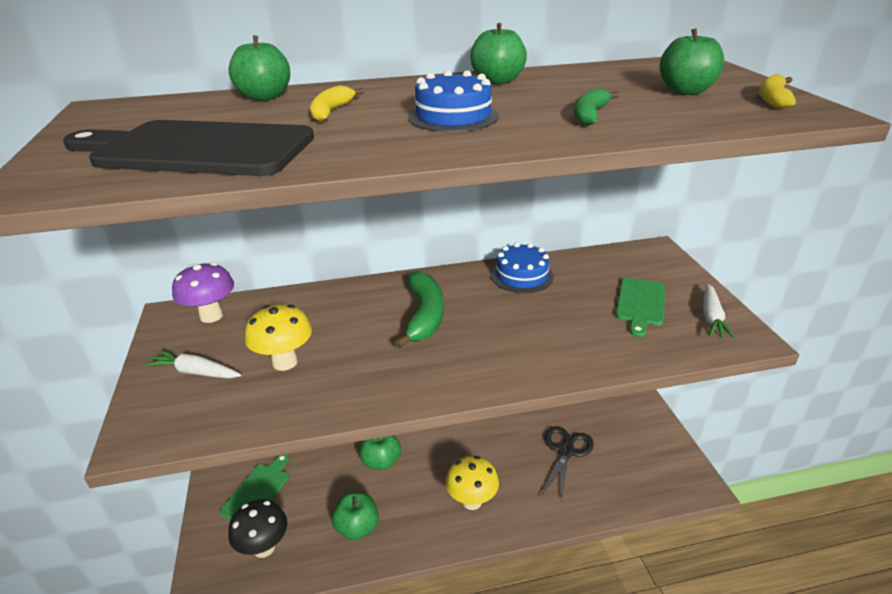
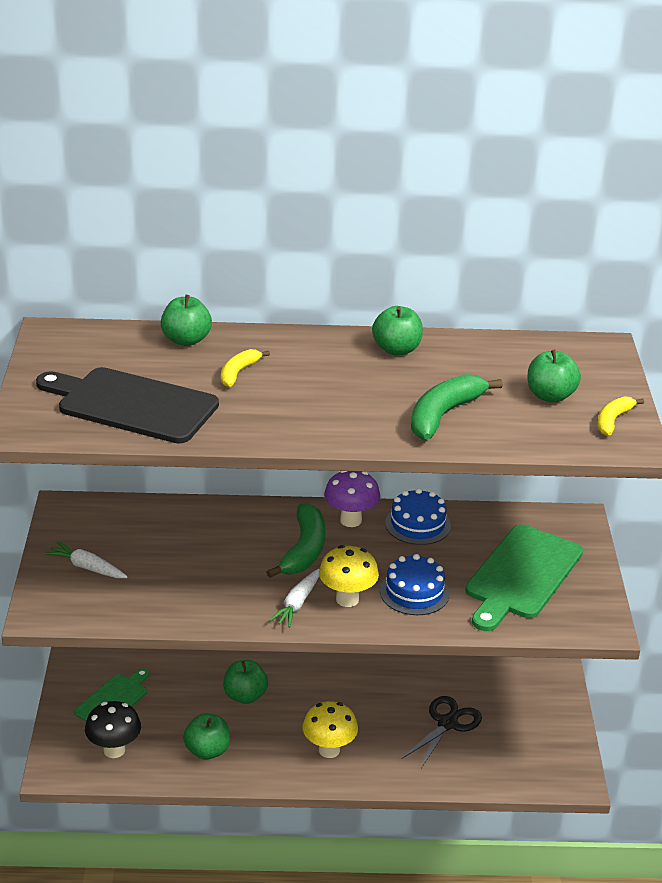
camera: 10 degrees right, 0 degrees up
(211, 316) = (102, 515): purple mushroom -> purple mushroom (351, 520)
(285, 362) = (165, 572): yellow mushroom -> yellow mushroom (347, 599)
(453, 116) = (334, 397): blue cake -> blue cake (414, 592)
(590, 115) = (444, 415): green banana -> green banana, size x1.72
(640, 304) = (521, 575): green cutting board -> green cutting board, size x1.72
(712, 317) = (583, 601): white carrot -> white carrot (297, 604)

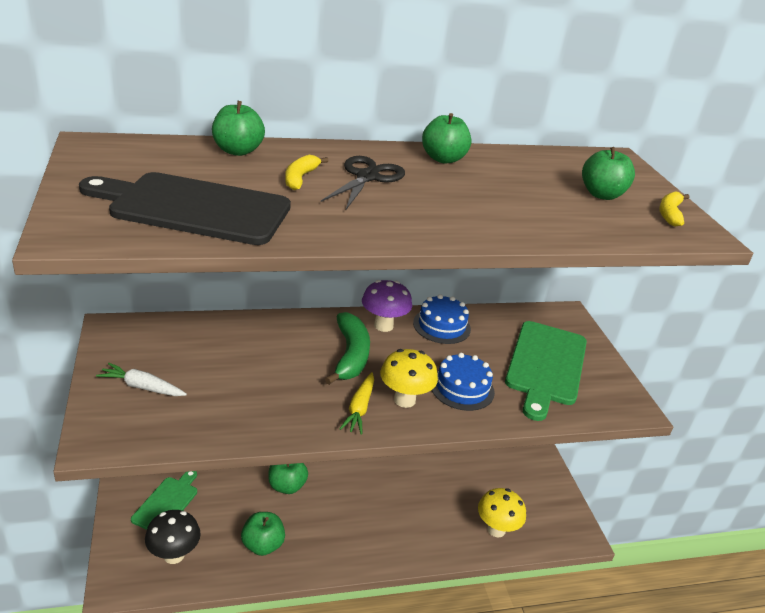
camera: 15 degrees left, 0 degrees up
(297, 604) = (359, 408): white carrot -> yellow carrot
(329, 750) = (371, 531): yellow mushroom -> yellow mushroom (496, 529)
(444, 415) = (518, 212): green banana -> none
(447, 723) = (462, 493): black scissors -> black scissors (367, 177)

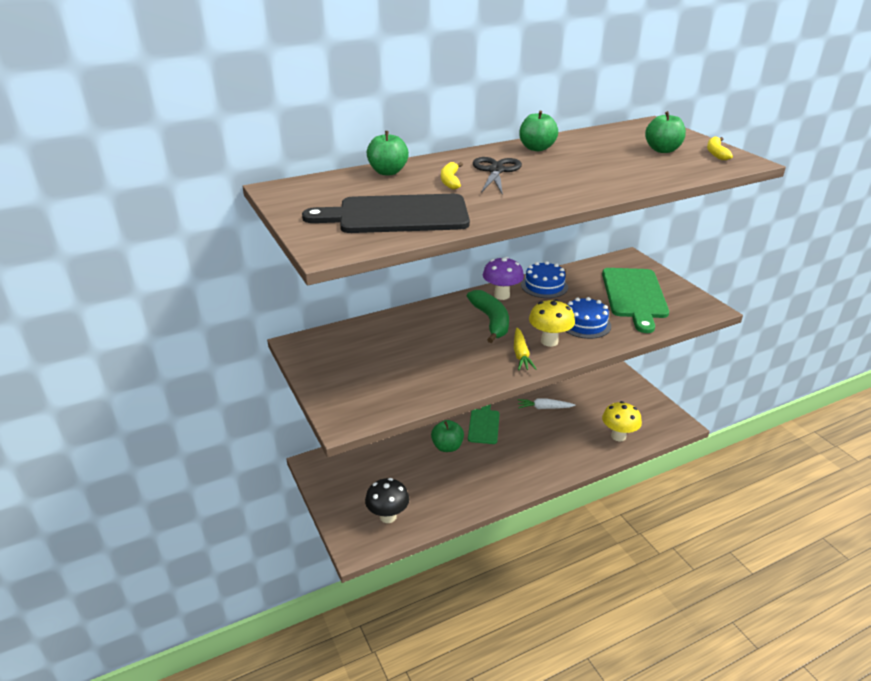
camera: 10 degrees left, 0 degrees up
(142, 387) = (351, 378): white carrot -> white carrot (544, 408)
(167, 503) = (361, 482): green cutting board -> green cutting board (484, 425)
(262, 545) = (452, 492): green apple -> none

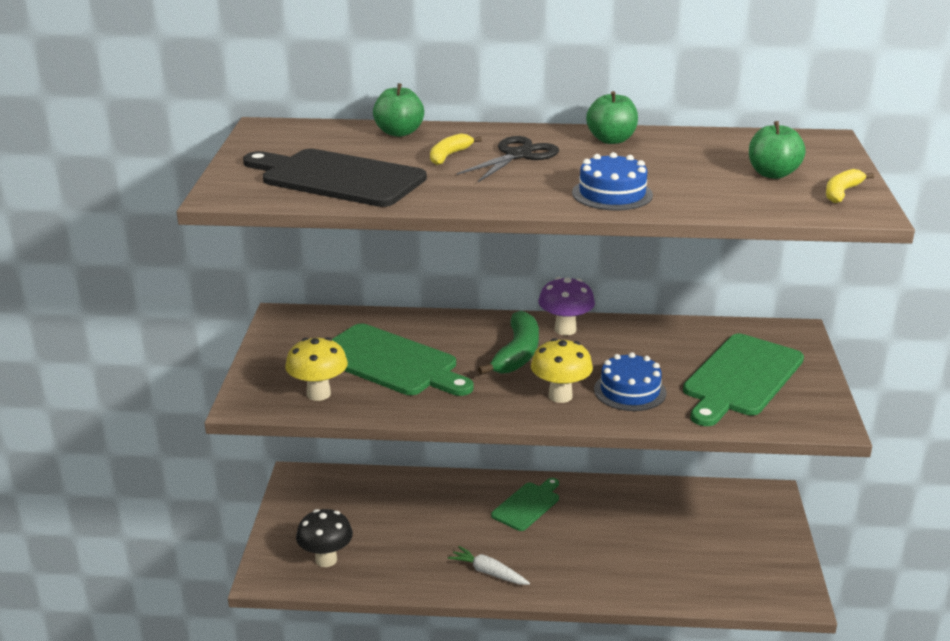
camera: 30 degrees right, 5 degrees down
(415, 354) = (390, 362): none -> green cutting board
(447, 447) = (460, 513): green apple -> none
(521, 354) = (508, 399): yellow carrot -> none
(544, 286) = (633, 334): blue cake -> blue cake (612, 194)
(544, 408) = (625, 513): white carrot -> white carrot (489, 572)
(618, 436) = (692, 581): yellow mushroom -> yellow mushroom (318, 394)

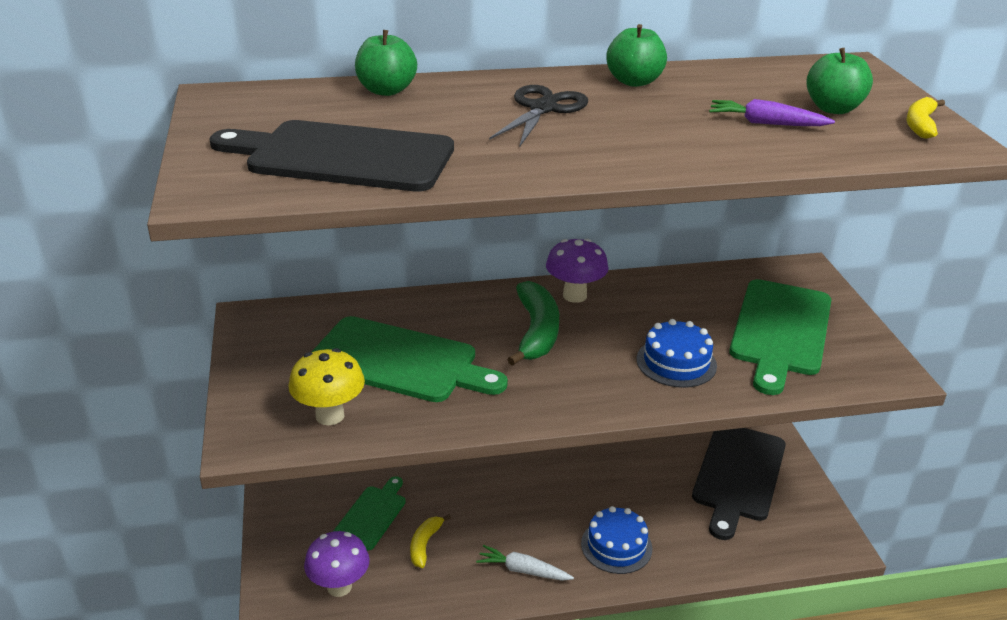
camera: 15 degrees left, 5 degrees up
(326, 560) = (339, 587): black mushroom -> purple mushroom
(449, 156) = (463, 115): yellow banana -> yellow banana (425, 544)
(527, 505) = (536, 481): green cutting board -> green cutting board (372, 515)
(560, 396) = (606, 379): yellow mushroom -> none
(612, 194) = (681, 148): blue cake -> blue cake (616, 546)
(701, 181) = (766, 123): none -> purple carrot
(723, 527) = (738, 475): none -> black cutting board

